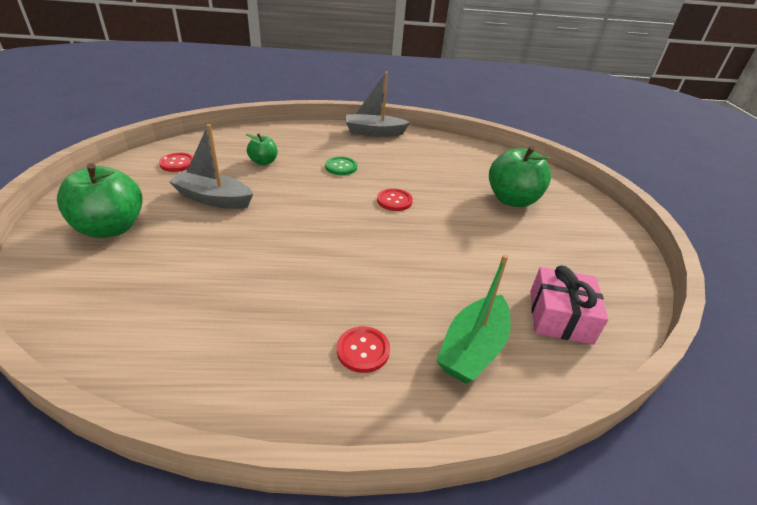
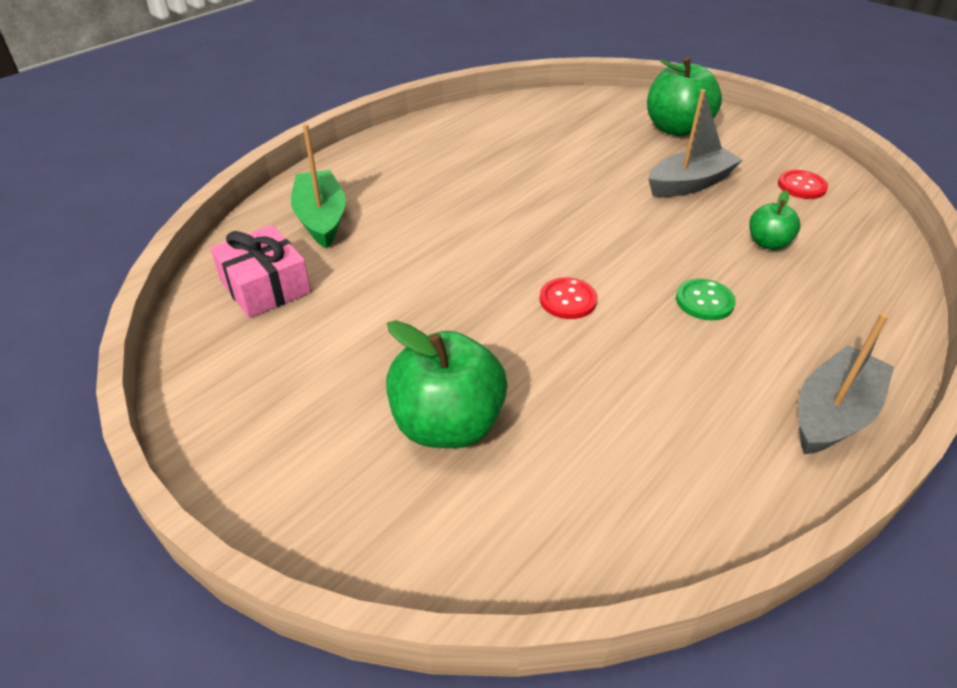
camera: 135 degrees right, 5 degrees up
(363, 350) = (394, 176): red button -> none

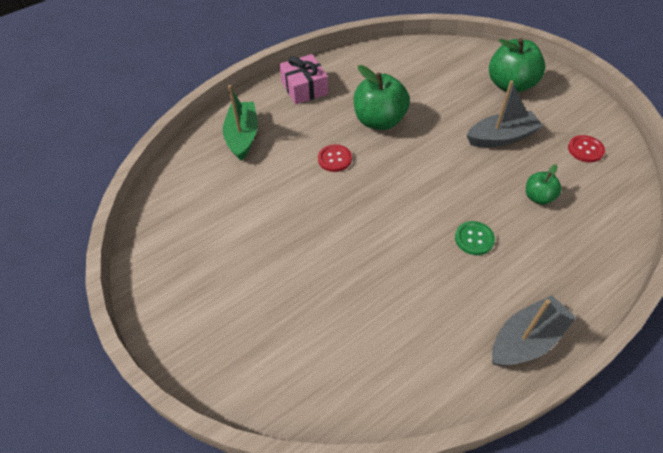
camera: 15 degrees right, 10 degrees up
(265, 286) = (197, 185): pink gift -> pink gift (304, 88)
(447, 424) = (280, 304): green apple -> green apple (379, 121)
(567, 300) = (382, 224): red button -> red button (334, 159)

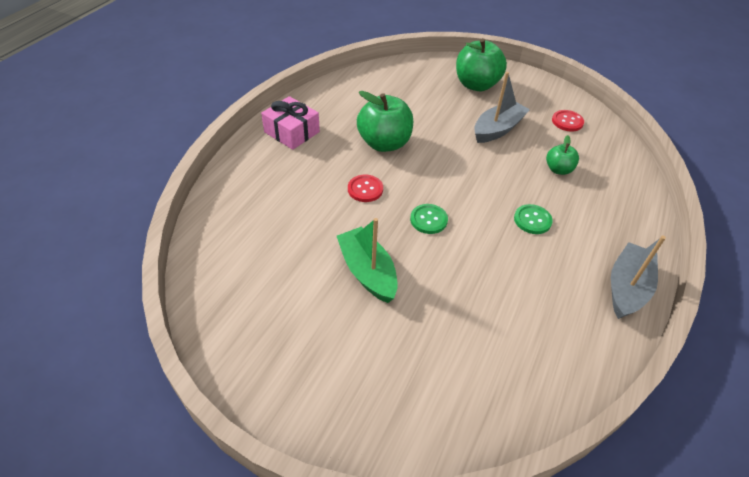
camera: 30 degrees left, 5 degrees down
(243, 136) = (257, 195): green boat -> green boat (367, 272)
(373, 205) = (428, 220): none -> green button

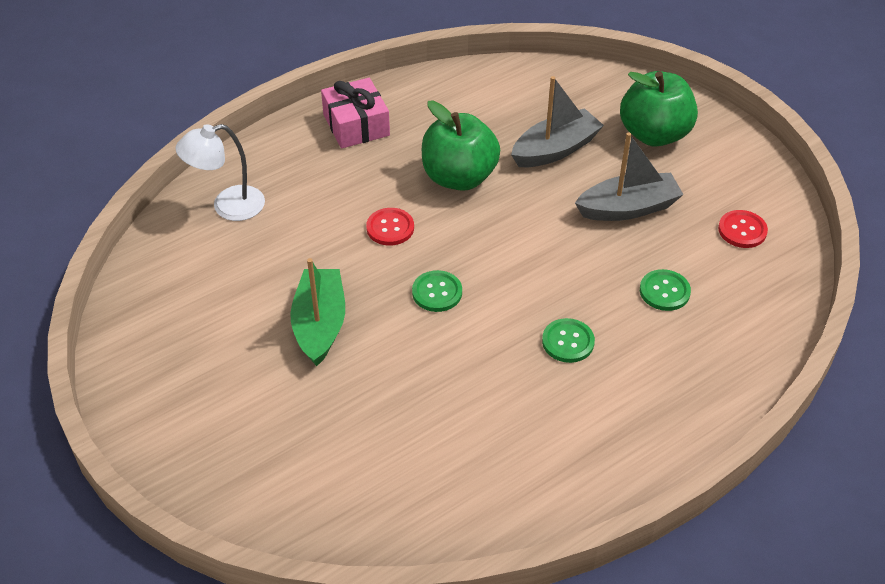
camera: 30 degrees right, 0 degrees up
(238, 214) = (228, 206): none -> white lamp
(558, 169) = (664, 291): green apple -> green button
(627, 288) = (615, 467): grey boat -> grey boat (555, 149)

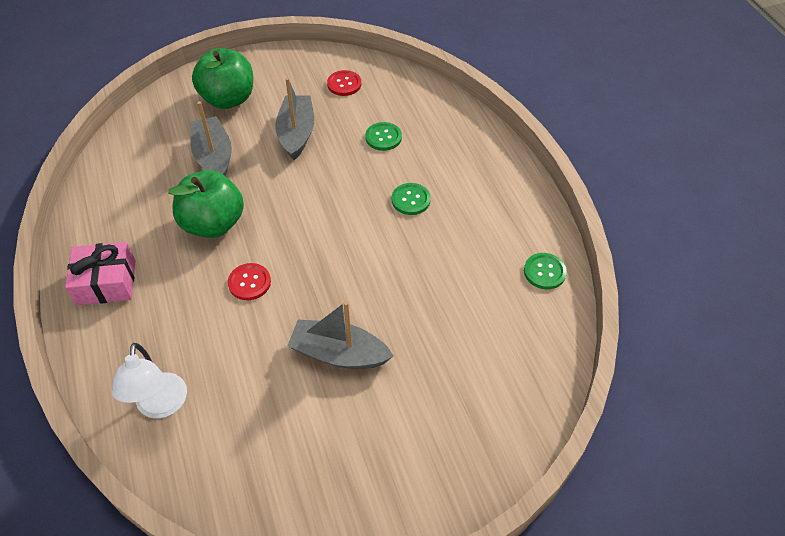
camera: 75 degrees left, 5 degrees up
(320, 324) = (339, 353): green boat -> grey boat
(437, 292) = (334, 266): green button -> green button (544, 272)

